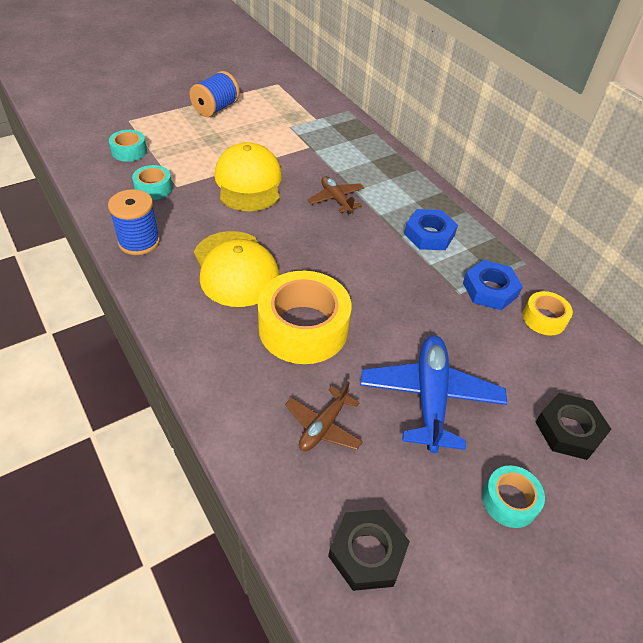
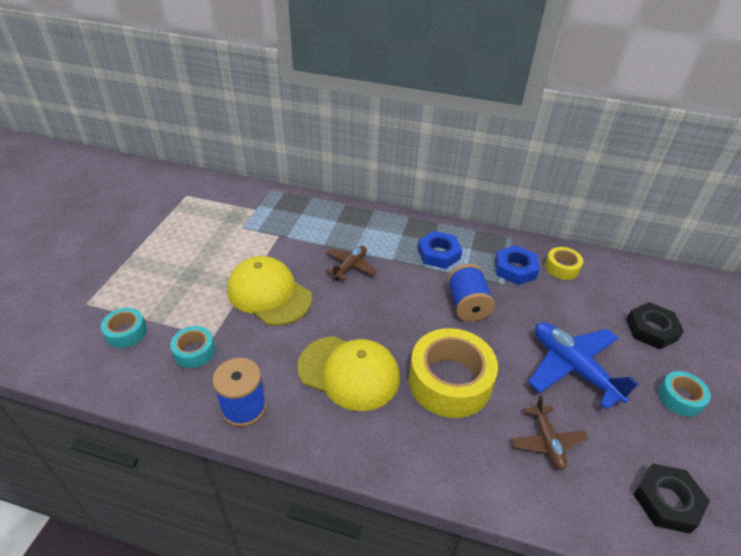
camera: 40 degrees left, 5 degrees down
(216, 108) = (159, 246): blue spool -> blue spool (467, 305)
(336, 199) = (350, 266): brown plane -> brown plane turned 105 degrees clockwise

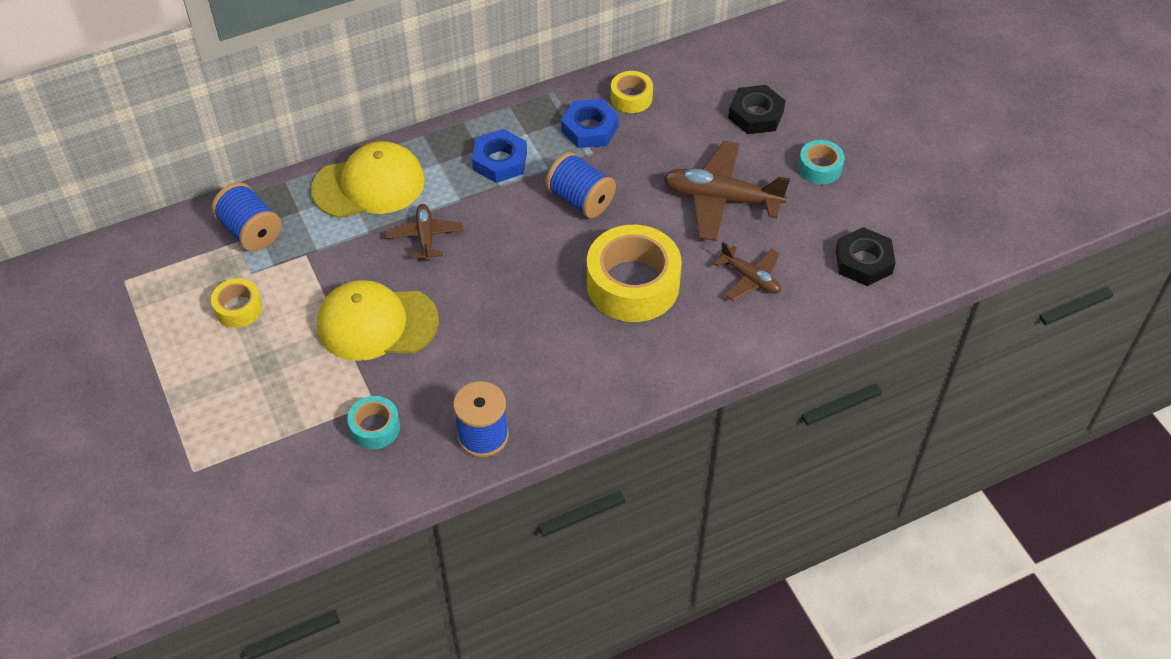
camera: 40 degrees left, 10 degrees up
(126, 332) = (280, 463): turquoise tape -> none
(215, 239) = (238, 308): none -> yellow tape
(267, 209) = (250, 231): none -> blue spool
(349, 372) = (540, 340): yellow cap -> yellow cap (369, 185)
(573, 368) = (721, 199): blue plane -> brown plane

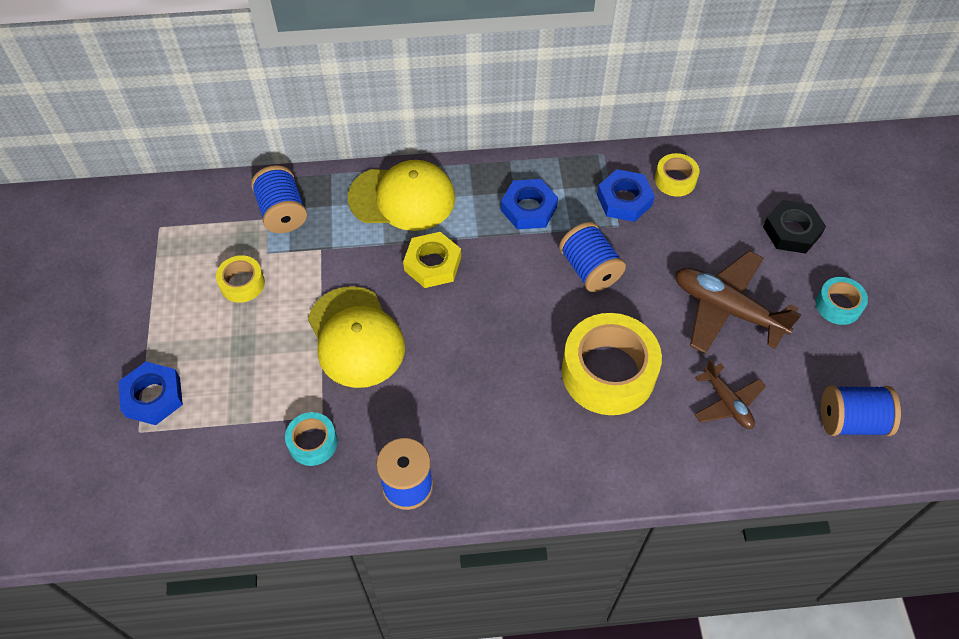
camera: 20 degrees right, 5 degrees up
(193, 436) = (153, 397): none -> blue nut
(377, 323) = (356, 337): yellow cap -> yellow cap turned 135 degrees counterclockwise
(425, 237) = (432, 264): brown plane -> yellow nut
(863, 261) = (851, 421): black nut -> blue spool

